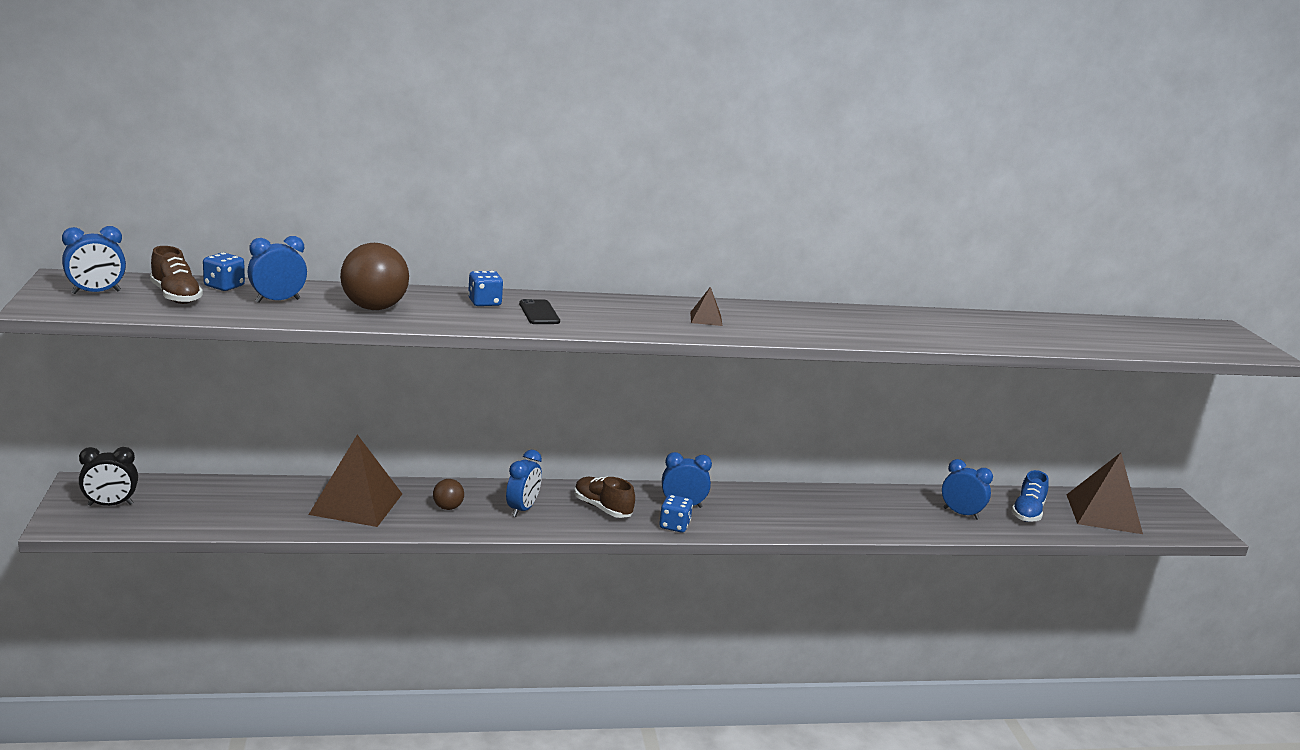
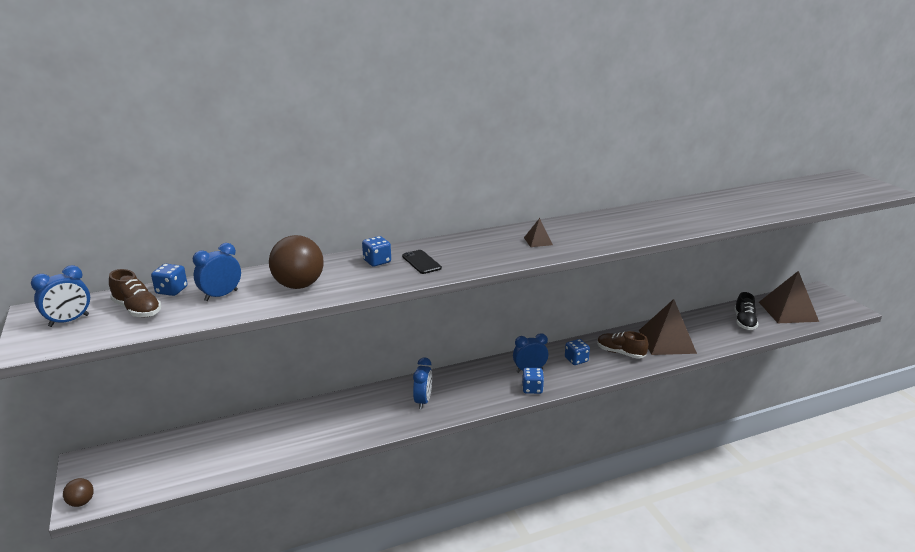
camera: 10 degrees left, 5 degrees up
(110, 505) = (113, 475): black clock -> none
(356, 504) = (302, 426): brown pyramid -> brown pyramid (666, 341)
(448, 507) = (370, 413): brown ball -> brown ball (81, 502)
(602, 508) = (477, 386): brown shoe -> brown shoe (620, 353)
(754, 507) = (576, 360): none -> blue dice
(961, 513) = (705, 332): blue clock -> none
(1027, 512) = (744, 322): blue shoe -> black shoe

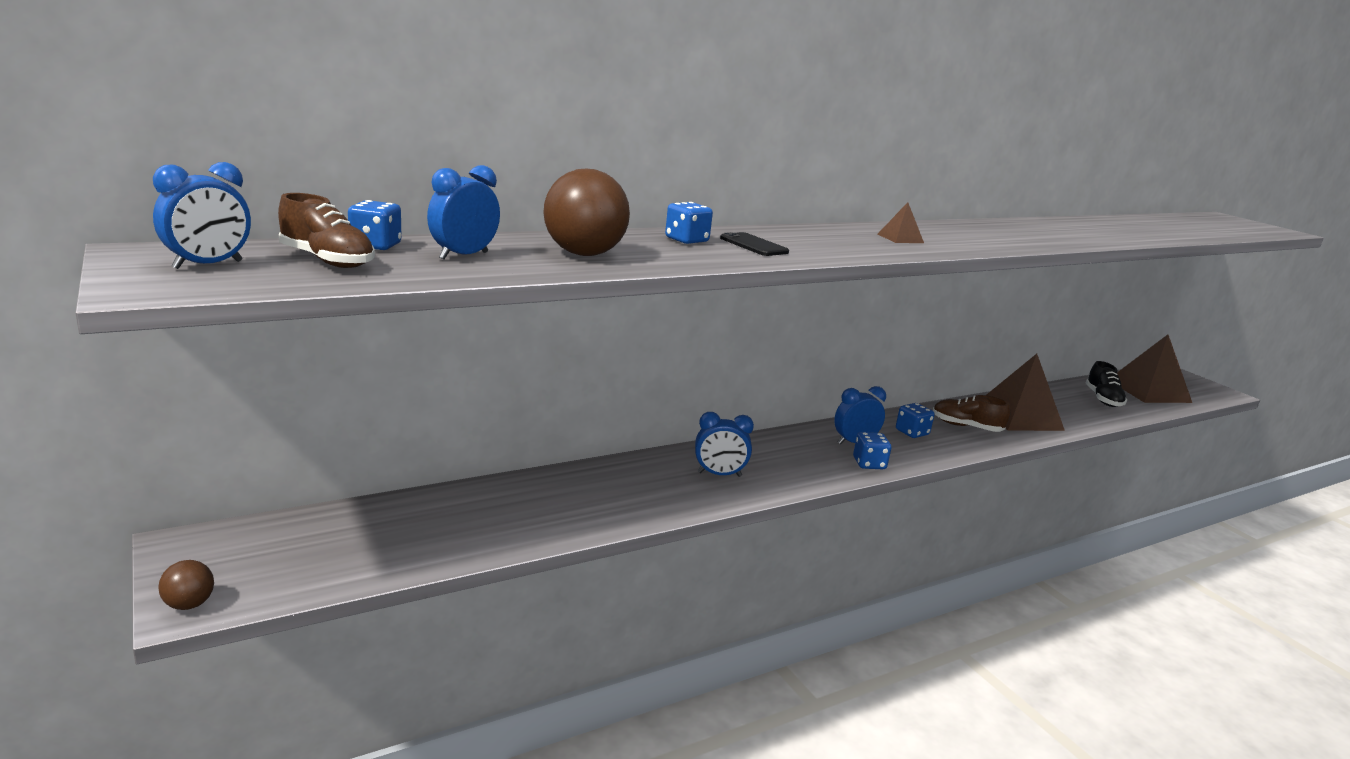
camera: 10 degrees left, 5 degrees down
(423, 401) = (719, 474): blue clock -> blue clock turned 90 degrees clockwise

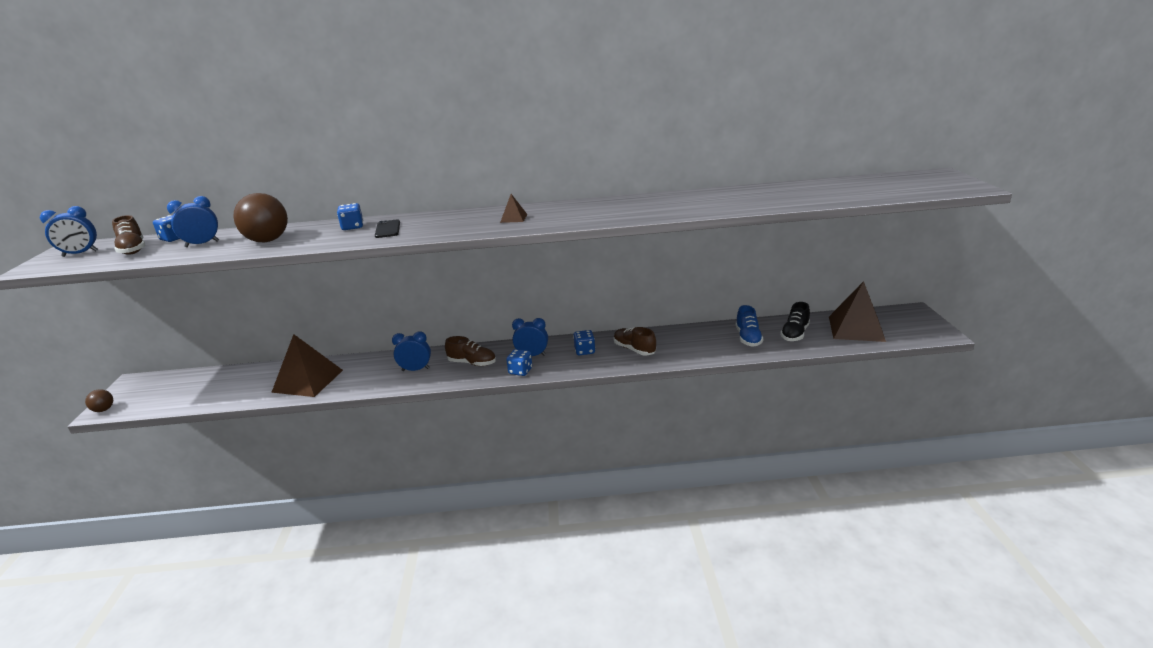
camera: 30 degrees right, 5 degrees up
(719, 474) = (415, 369): blue clock -> blue clock turned 150 degrees clockwise
(789, 459) = (472, 363): none -> brown shoe
(1019, 416) = (692, 344): brown pyramid -> brown pyramid (308, 381)
(1065, 406) = (748, 338): none -> blue shoe

